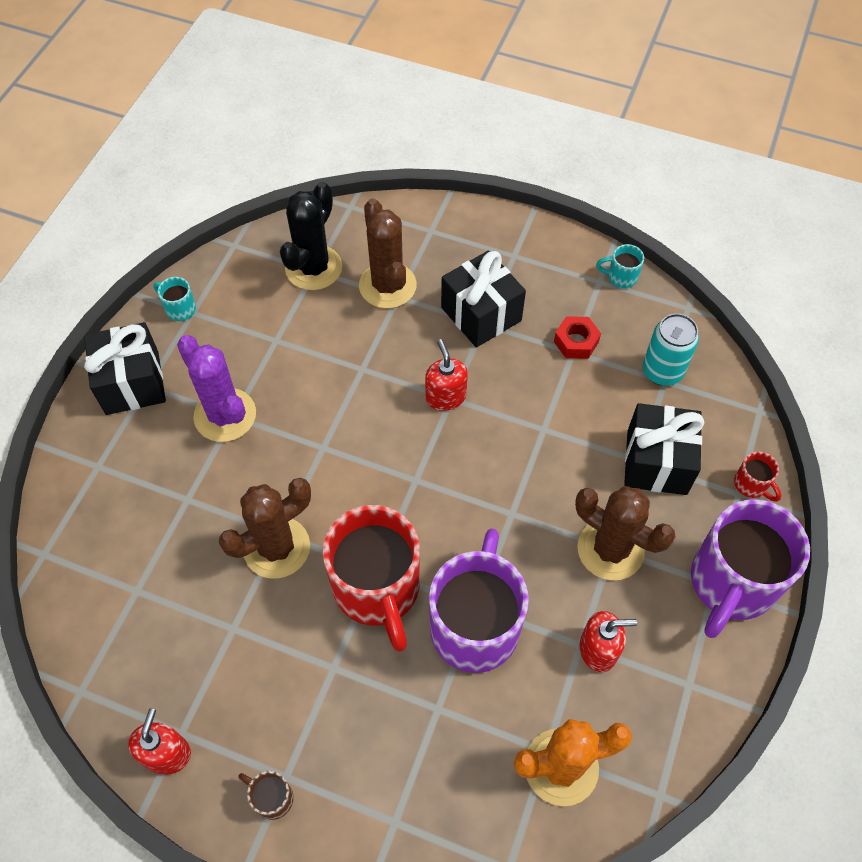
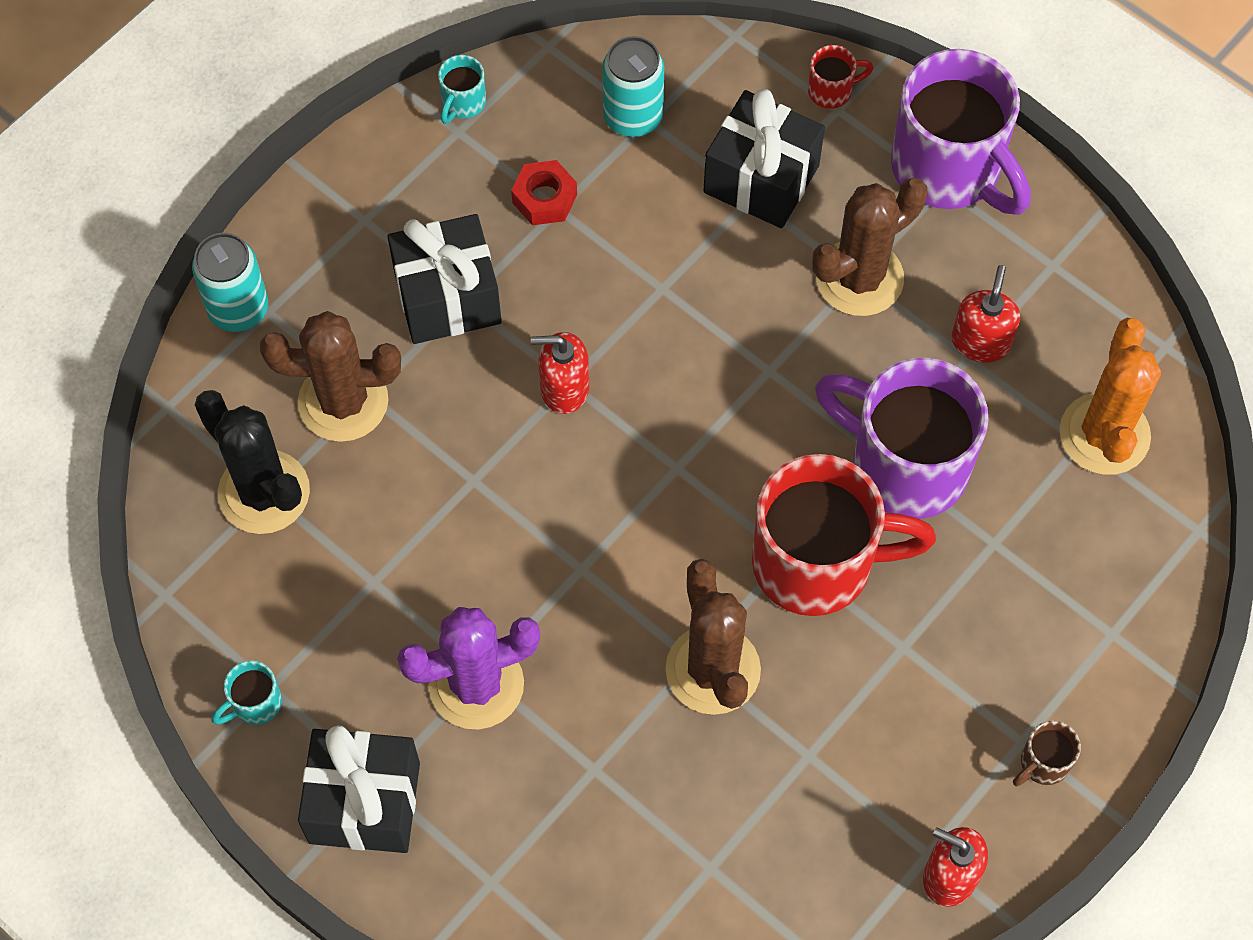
camera: 70 degrees left, 5 degrees up
(426, 216) = (238, 309): none -> turquoise can

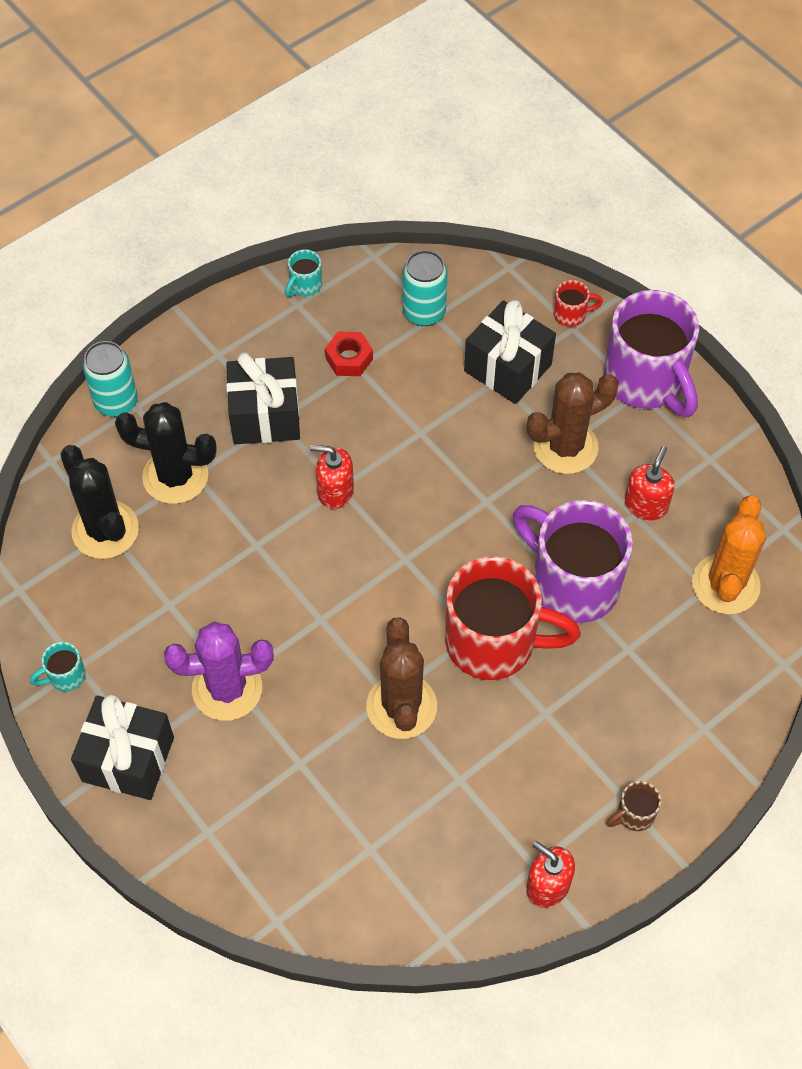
camera: 10 degrees right, 5 degrees down
(343, 401) = (175, 476): brown cactus -> black cactus

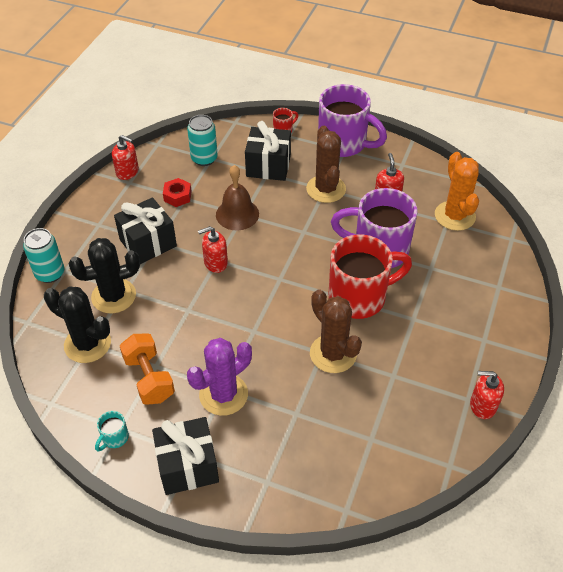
camera: 30 degrees left, 10 degrees down
(151, 618) = (149, 378): none -> orange dumbbell
(305, 285) = (127, 172): turquoise mug -> red soap dispenser
(412, 428) = (237, 214): none -> brown bell
(565, 447) = (326, 189): brown cactus -> brown cactus turned 45 degrees counterclockwise
(634, 814) = (498, 346): brown mug -> none

